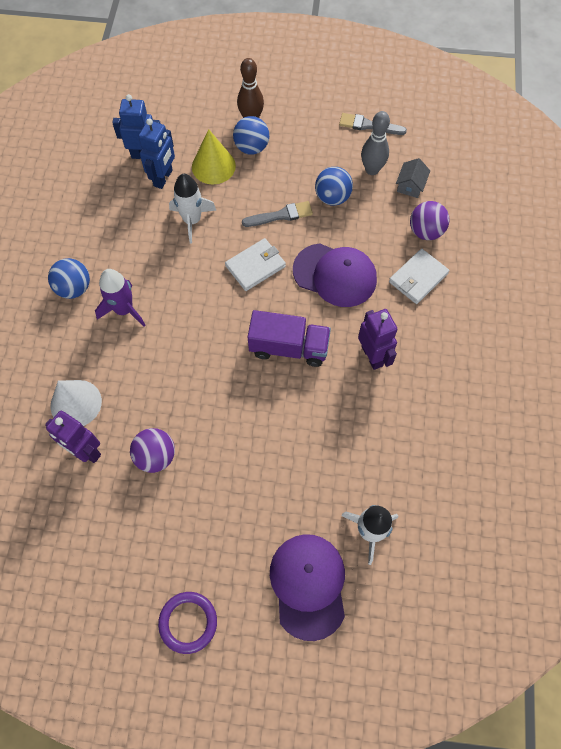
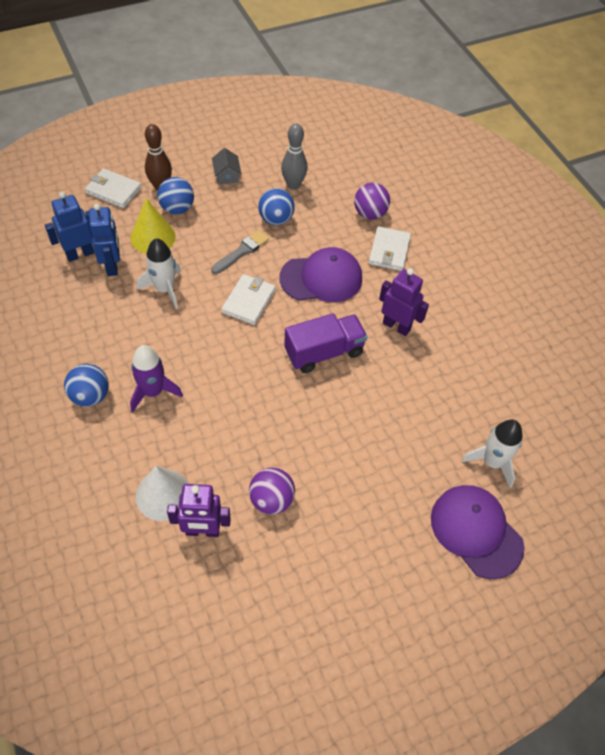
camera: 35 degrees left, 10 degrees down
(188, 622) = (400, 622): purple ring -> none
(209, 106) = (113, 190): none -> white wallet
(369, 125) = (266, 153): grey brush -> none
(410, 185) = (333, 184): grey house -> grey house (227, 175)

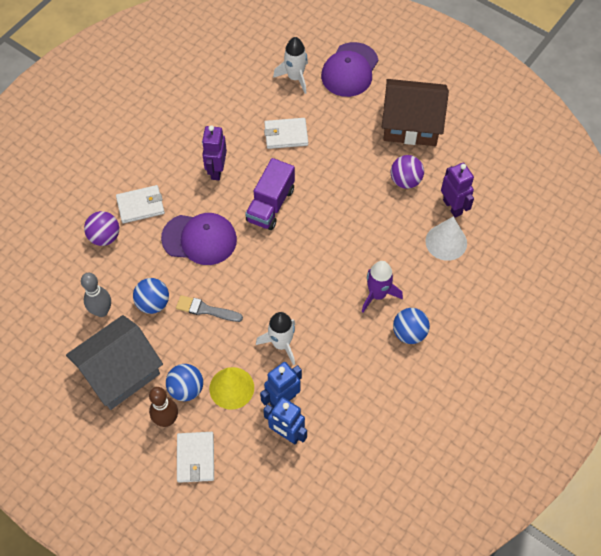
camera: 115 degrees left, 5 degrees up
(227, 175) = (120, 372): grey house -> grey house, size x2.48
(249, 301) = (255, 277): white wallet -> white wallet (286, 135)
(321, 278) = (199, 239): purple cap -> purple cap turned 135 degrees clockwise
(324, 352) = (270, 205): purple truck -> purple truck turned 105 degrees counterclockwise
(350, 556) = (411, 124): none -> brown house

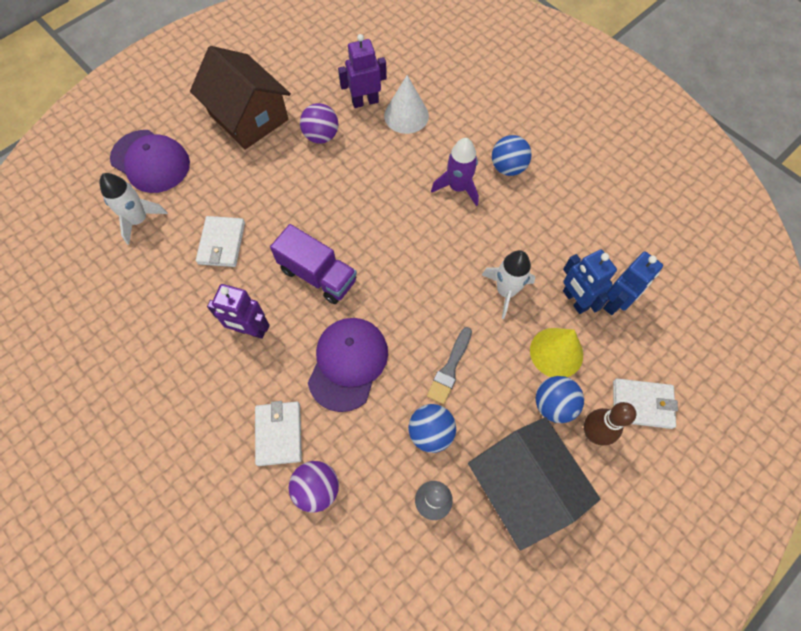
camera: 80 degrees left, 5 degrees up
(411, 124) = (248, 117): brown house -> brown house turned 60 degrees counterclockwise

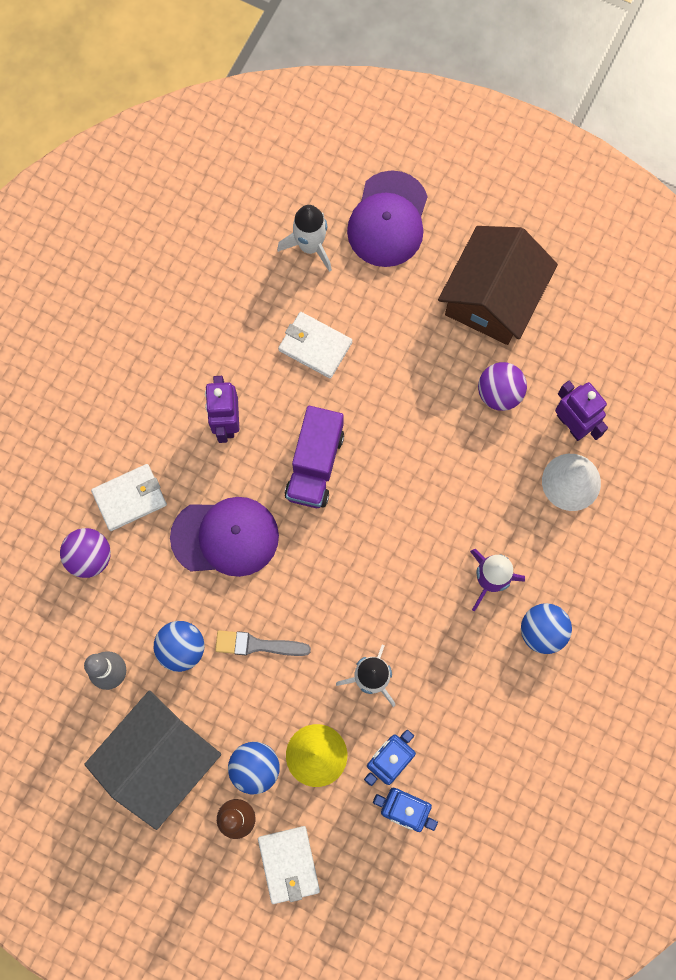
camera: 70 degrees right, 10 degrees up
(222, 243) = (315, 346): white wallet -> white wallet turned 45 degrees clockwise

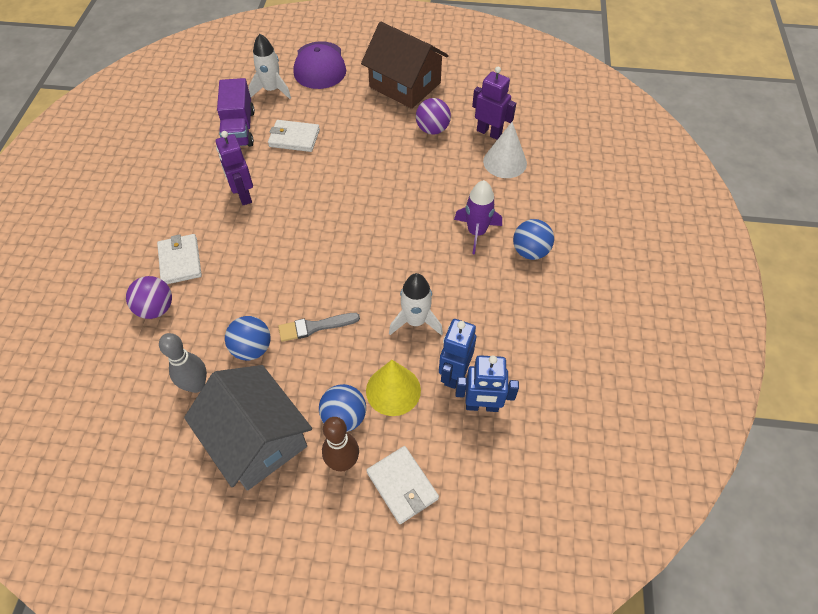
camera: 20 degrees left, 20 degrees down
(130, 498) = (180, 261): white wallet -> white wallet turned 60 degrees counterclockwise
(159, 759) = (257, 439): grey house -> grey house turned 60 degrees counterclockwise
(225, 537) = (265, 264): purple cap -> none
(315, 465) = (319, 202): purple truck -> purple truck (239, 129)
(492, 298) = (405, 85): brown house -> brown house turned 60 degrees counterclockwise

